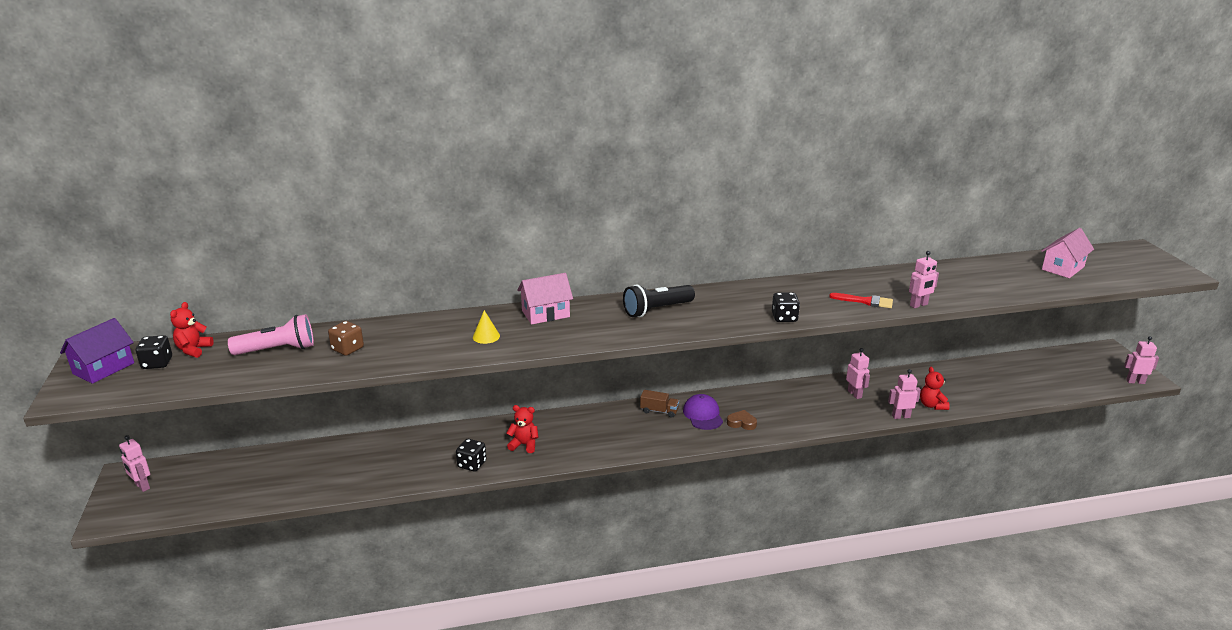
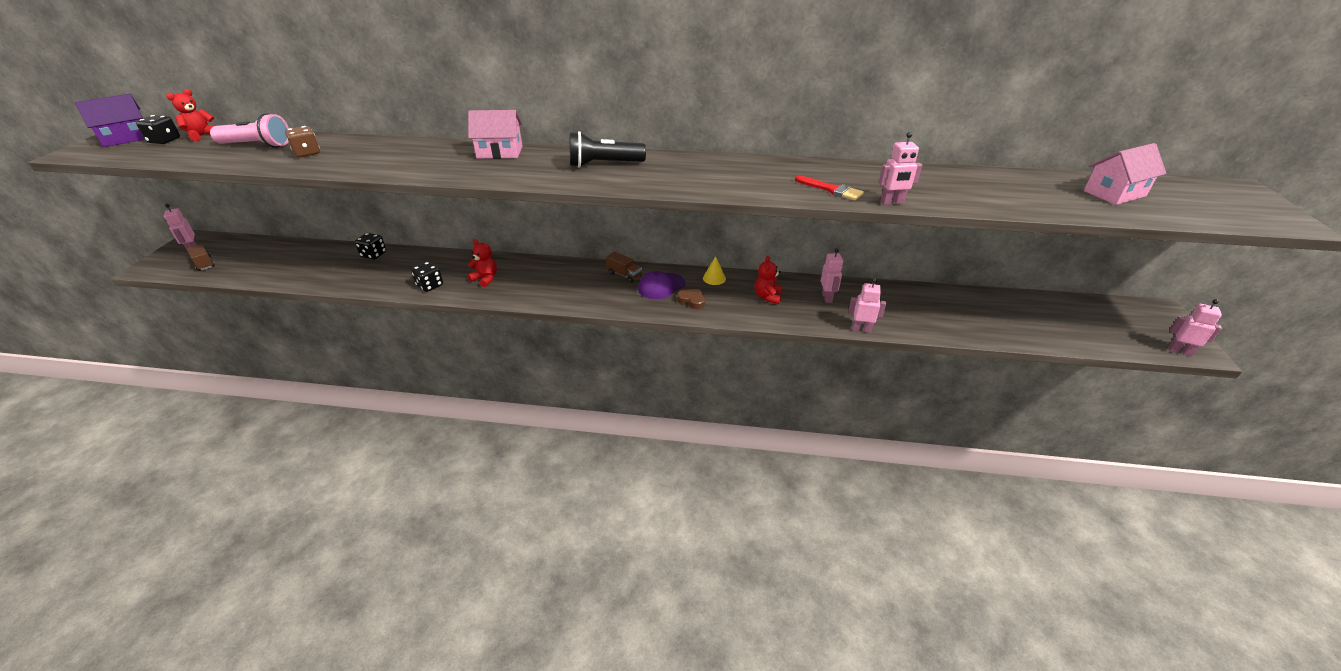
camera: 20 degrees right, 10 degrees up
(177, 498) = (204, 263): none -> brown truck
(486, 336) = (426, 161): yellow cone -> yellow cone (714, 278)
(703, 415) = (661, 286): purple cap -> purple cap turned 135 degrees counterclockwise
(784, 318) = (725, 191): black dice -> black dice (374, 255)
(932, 405) = (904, 325): red teddy bear -> red teddy bear (767, 297)

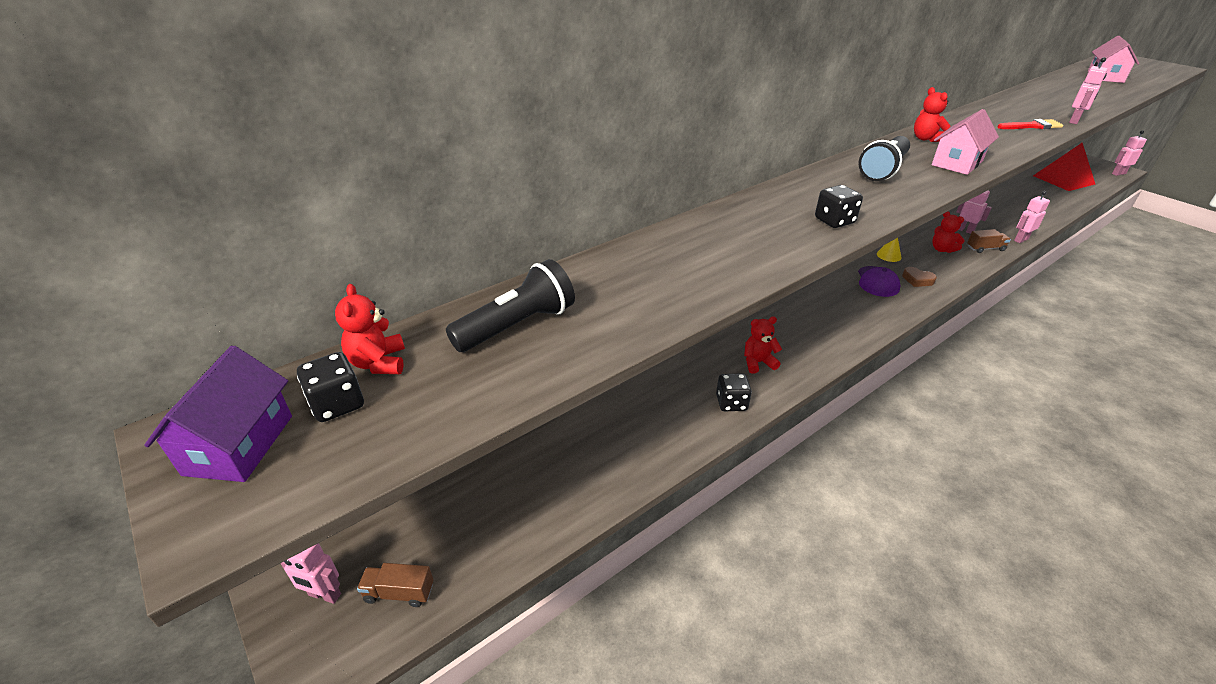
camera: 45 degrees left, 0 degrees up
(257, 145) = (517, 326): pink flashlight -> black flashlight
(307, 153) = (616, 297): brown dice -> none
(374, 255) = (599, 417): black dice -> black dice (834, 221)
(500, 152) = (784, 198): pink house -> pink house (957, 163)
(624, 275) = (837, 289): brown truck -> brown truck (985, 248)
(692, 301) = (917, 280): brown heart -> brown heart turned 135 degrees counterclockwise
(706, 162) = (926, 139): none -> red teddy bear
(1073, 320) = (1063, 180): none -> red pyramid

